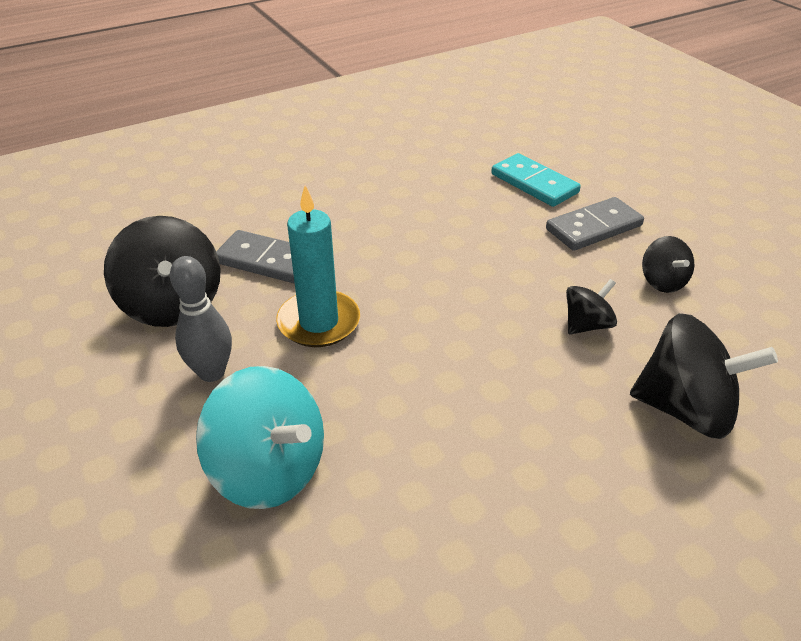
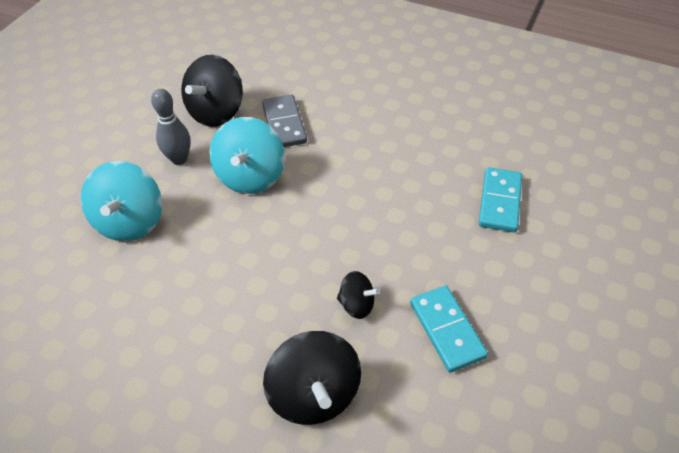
camera: 55 degrees right, 10 degrees up
(319, 322) = (250, 176): turquoise candle -> turquoise spinning top
(593, 227) = (477, 261): grey domino -> none
(662, 281) = (447, 330): black spinning top -> turquoise domino

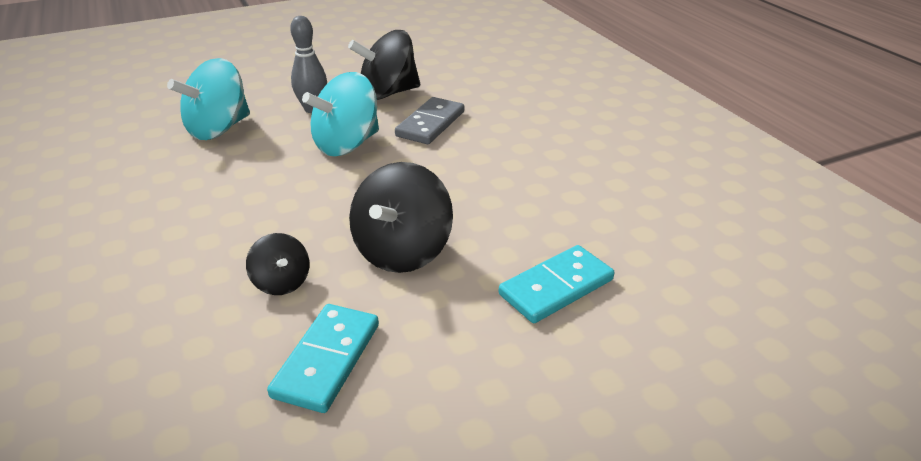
camera: 40 degrees right, 15 degrees down
(314, 393) = (141, 324): black spinning top -> black spinning top (403, 251)

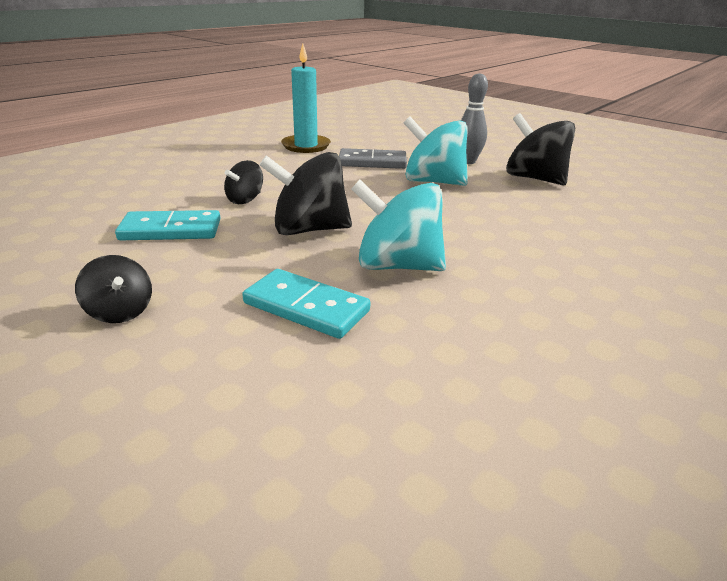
camera: 65 degrees right, 5 degrees down
(138, 196) = (306, 146): none -> turquoise candle
(219, 129) = (402, 145): turquoise spinning top -> turquoise spinning top (397, 265)
(430, 124) = (510, 203): grey domino -> grey domino (372, 162)
(510, 418) = (120, 311): none -> black spinning top

